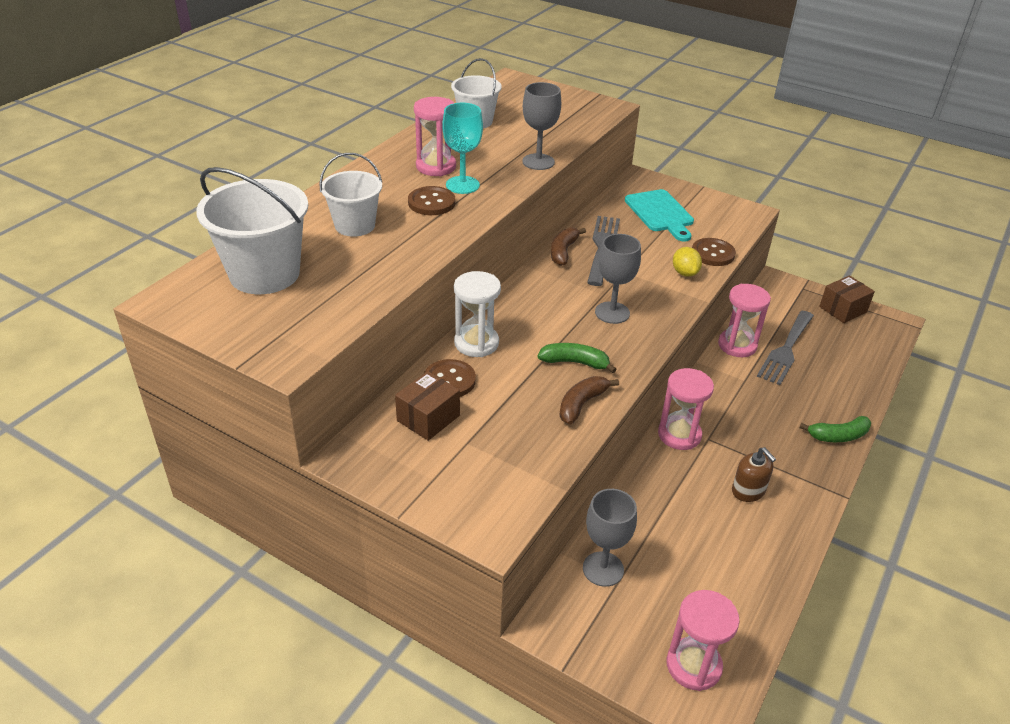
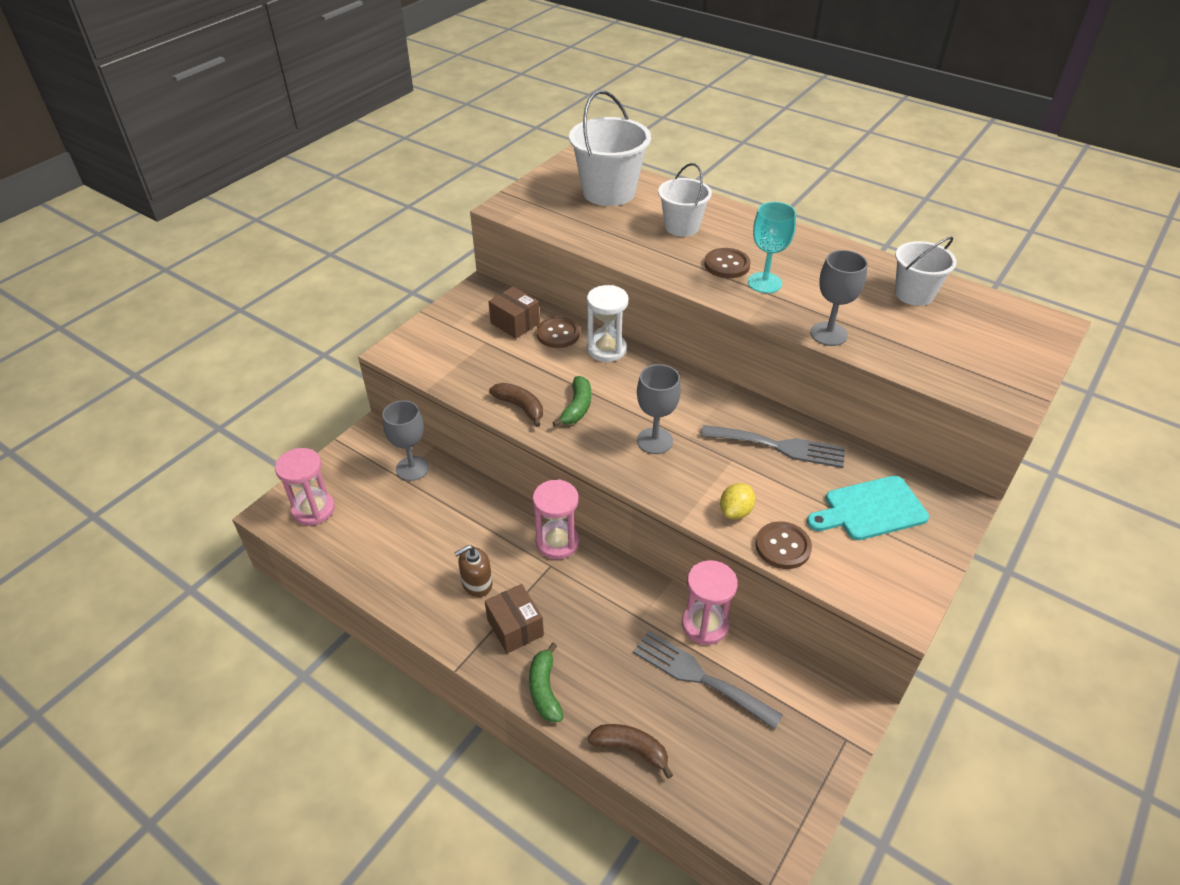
camera: 95 degrees right, 5 degrees up
(436, 166) = (798, 267): pink hourglass -> none
(563, 251) = (764, 414): brown banana -> brown banana (631, 749)
(684, 273) = (735, 511): yellow lemon -> yellow lemon turned 45 degrees counterclockwise
(843, 309) = (800, 779): brown box -> brown box (515, 627)

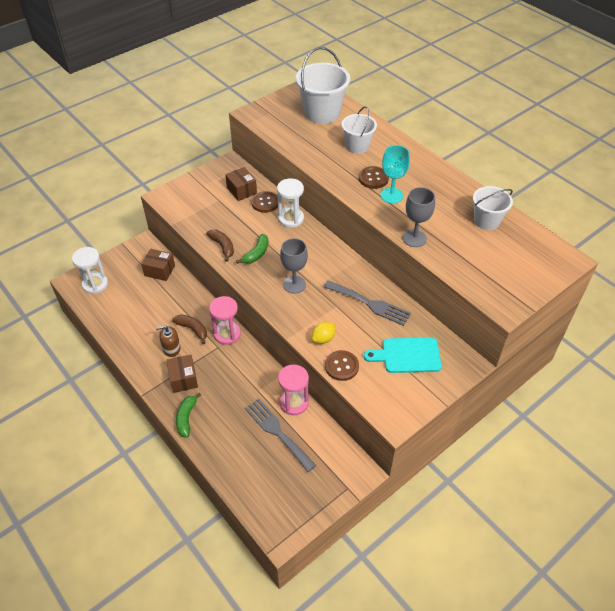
camera: 15 degrees right, 5 degrees up
(313, 510) = (95, 284): pink hourglass -> white hourglass
(412, 468) = (159, 270): grey goblet -> brown box
(631, 749) = (221, 462): brown banana -> brown banana (192, 329)

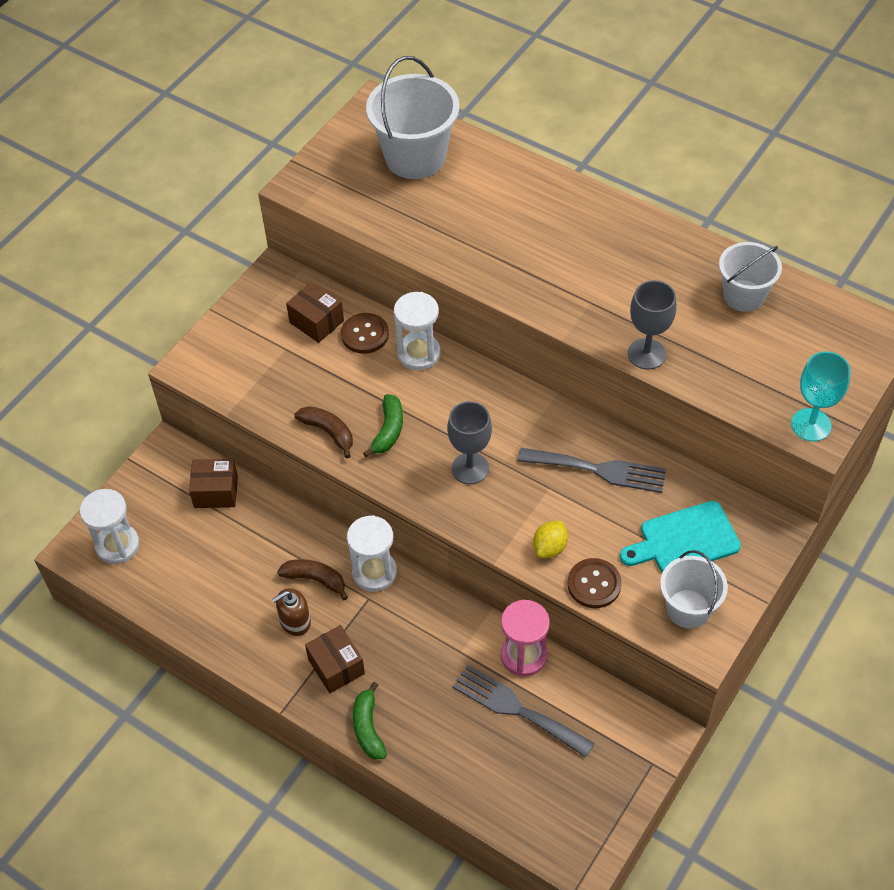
camera: 15 degrees left, 5 degrees up
(227, 334) = (374, 572): pink hourglass -> white hourglass
(357, 146) = (497, 208): white bucket -> white bucket (688, 609)
(373, 178) = (545, 262): brown button -> none
(391, 195) = (584, 286): turquoise goblet -> turquoise goblet (811, 425)

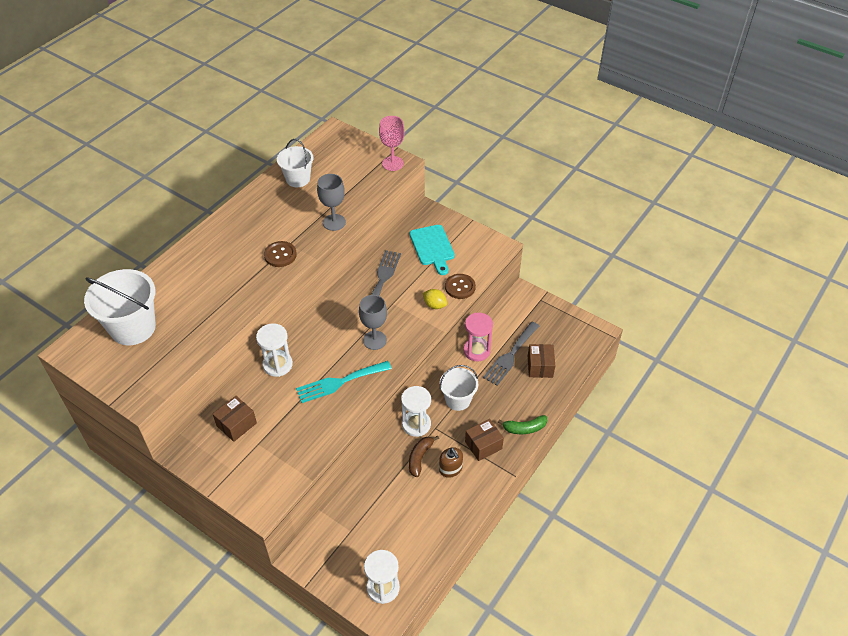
camera: 90 degrees left, 5 degrees down
(216, 492) = (343, 522): brown box -> brown box (540, 366)
(328, 432) = (336, 416): brown banana -> none
(365, 334) = (255, 395): brown button -> brown button (280, 255)
(388, 430) = (339, 382): green banana -> turquoise fork
(688, 609) = (476, 250): white bucket -> white bucket (458, 400)
(811, 425) = (392, 163): turquoise goblet -> pink goblet

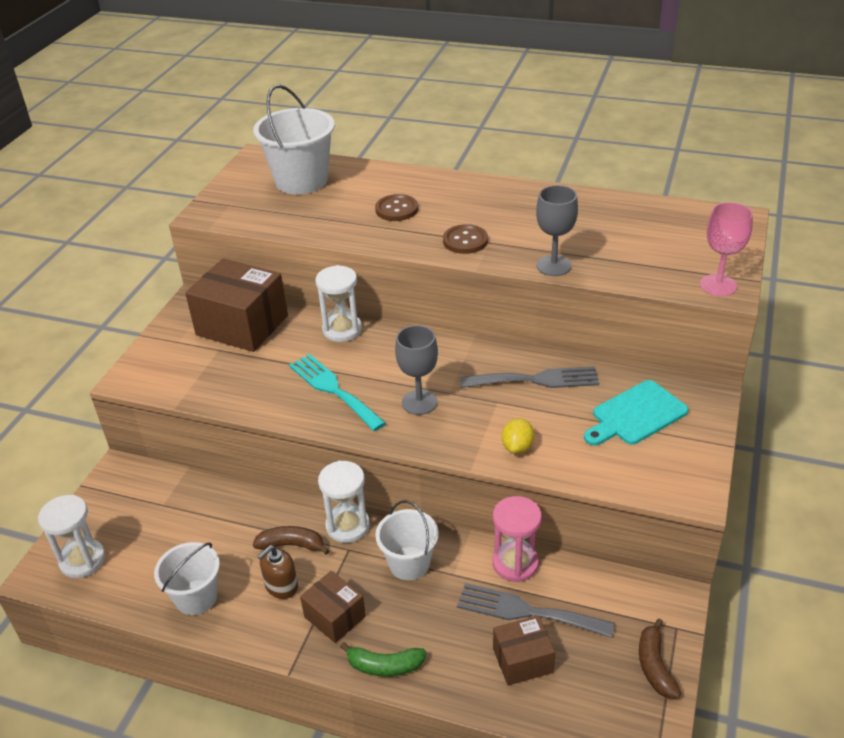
camera: 75 degrees right, 10 degrees down
(236, 424) = (242, 325): brown box -> brown box, size x1.85
(298, 179) = (614, 216): white bucket -> white bucket (196, 597)
(460, 287) = (571, 466): brown button -> brown button (396, 209)
(524, 428) = (384, 666): green banana -> green banana turned 60 degrees counterclockwise
(559, 316) = (655, 666): none -> brown banana

